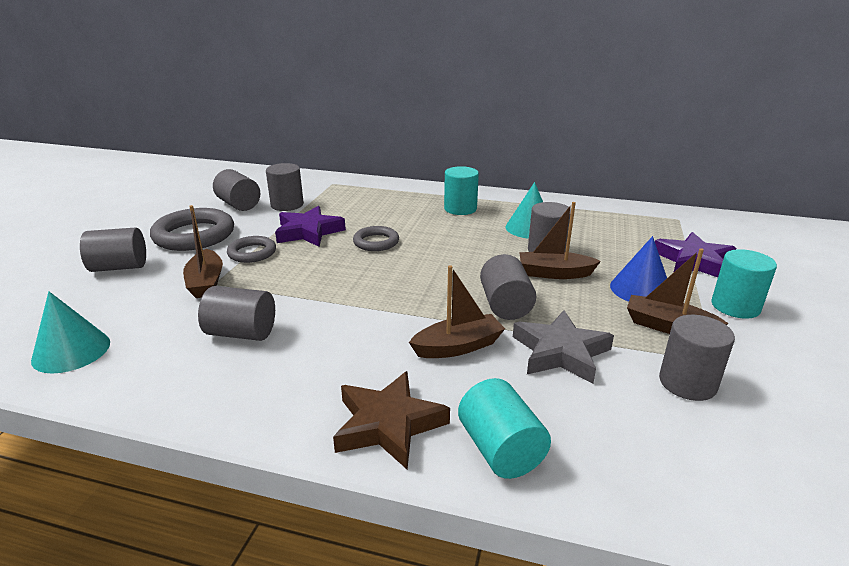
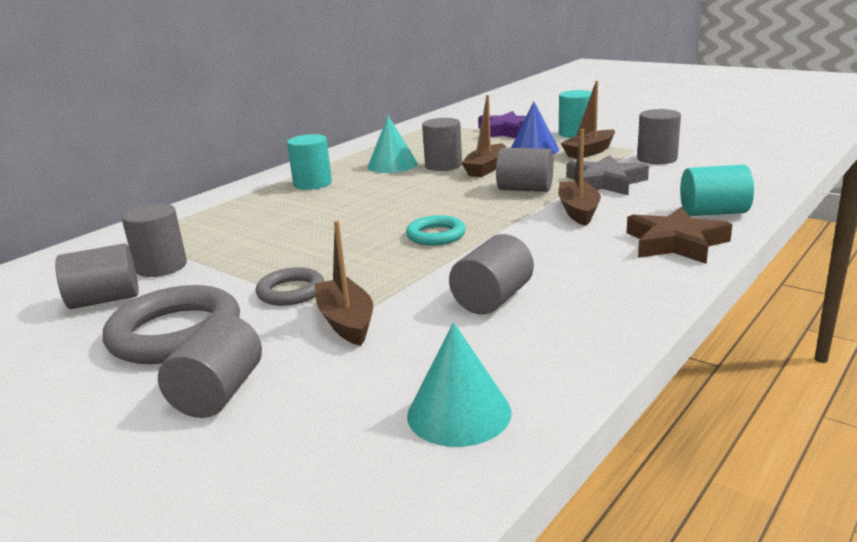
camera: 65 degrees left, 5 degrees down
(206, 282) = (346, 321): brown boat -> brown boat turned 120 degrees counterclockwise
(308, 232) = (271, 257): purple star -> none
(367, 283) = (436, 235): none -> turquoise ring
(376, 242) = (345, 225): grey ring -> none

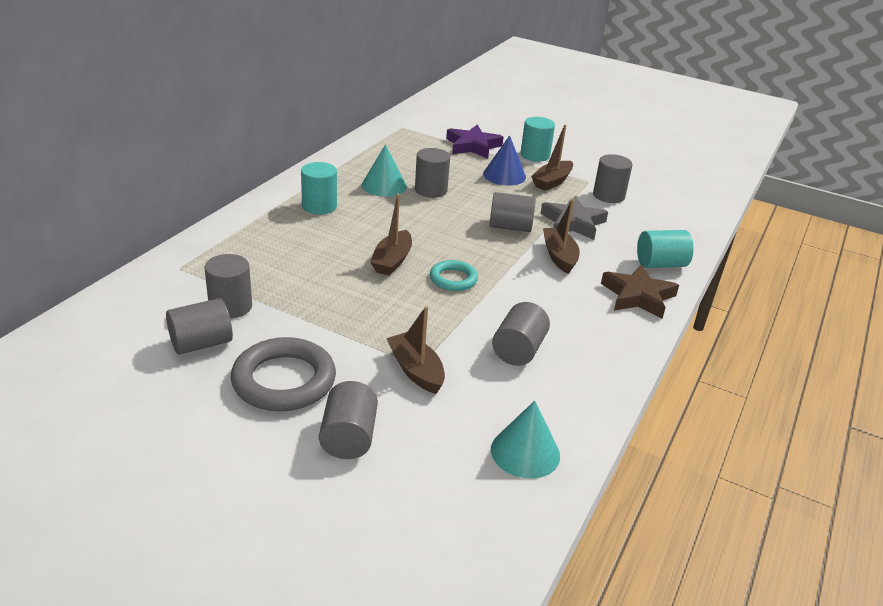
camera: 15 degrees left, 10 degrees up
(291, 292) = (358, 338): grey ring -> none
(486, 168) = (469, 197): brown boat -> brown boat (392, 261)

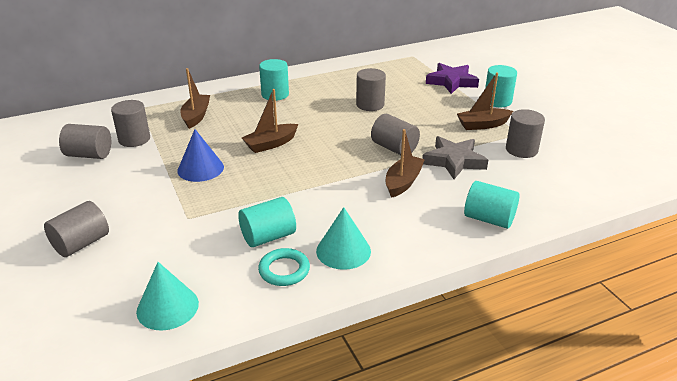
camera: 40 degrees right, 0 degrees up
(284, 380) = (98, 194): grey ring -> none
(384, 185) = (339, 92): turquoise cone -> turquoise cone (343, 251)
(416, 370) = (180, 220): brown boat -> brown boat (196, 116)
(453, 279) = (295, 170): turquoise ring -> turquoise ring (284, 270)
(504, 175) = (447, 109): blue cone -> blue cone (200, 168)
(518, 350) = (268, 236): grey cylinder -> turquoise cylinder
(638, 296) = (427, 236): brown star -> none

